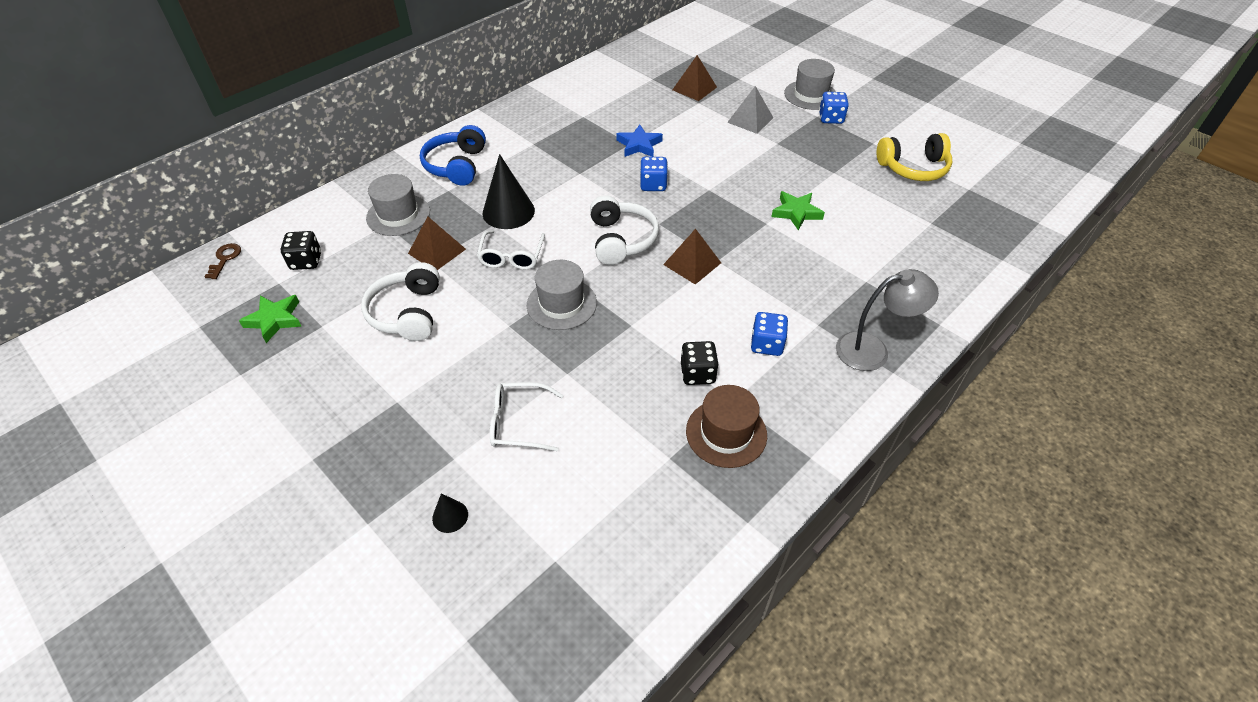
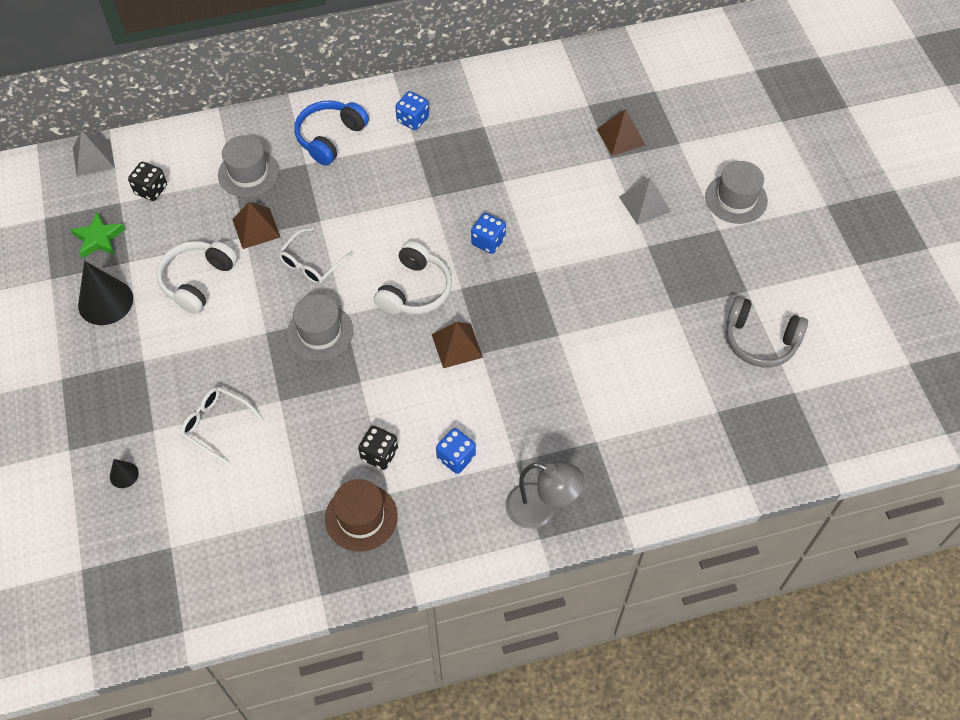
camera: 30 degrees right, 10 degrees up
(225, 259) = (93, 157): brown key -> grey pyramid
(508, 212) = (340, 212): black cone -> black cone (105, 302)
(639, 145) = (510, 187): blue star -> none
(796, 213) = (596, 337): green star -> none
(831, 118) = (730, 239): blue dice -> blue dice (413, 119)
(913, 168) = (760, 340): yellow headphones -> grey headphones

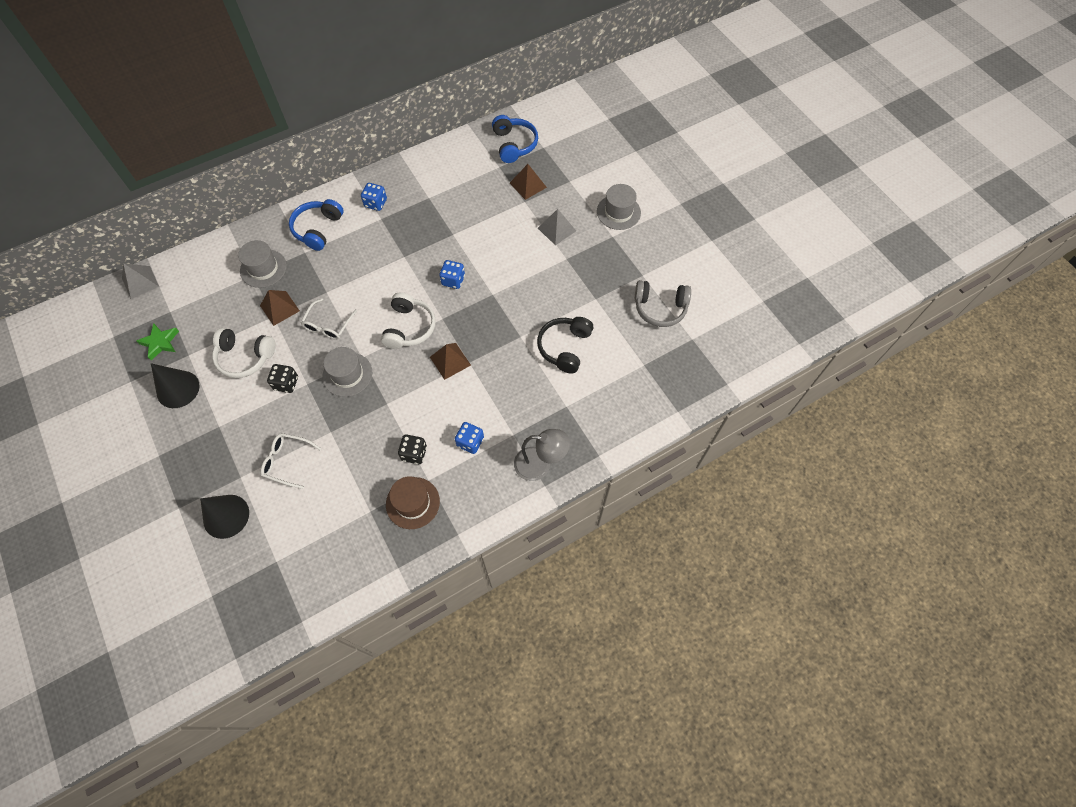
camera: 15 degrees left, 5 degrees up
(124, 475) = (226, 516): black cone -> black cone, size x2.07
(151, 190) = (191, 297): black dice -> black dice (286, 383)
(197, 281) = (245, 357): white headphones -> white headphones turned 90 degrees counterclockwise
(614, 363) = (564, 347): none -> black headphones
(616, 79) = (514, 145): none -> blue headphones

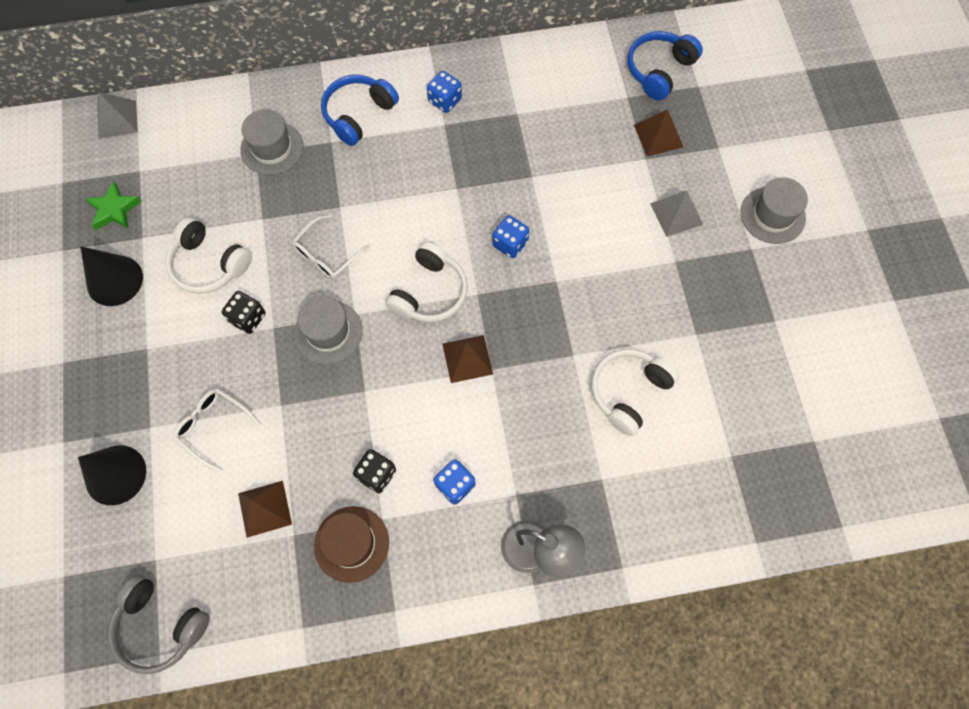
camera: 20 degrees right, 5 degrees up
(279, 308) = (274, 210): brown pyramid -> brown pyramid (265, 508)
(514, 145) = (659, 70): blue headphones -> blue headphones turned 150 degrees counterclockwise
(564, 347) = (628, 392): black headphones -> white headphones
(660, 308) = (783, 379): grey headphones -> grey headphones (160, 626)

